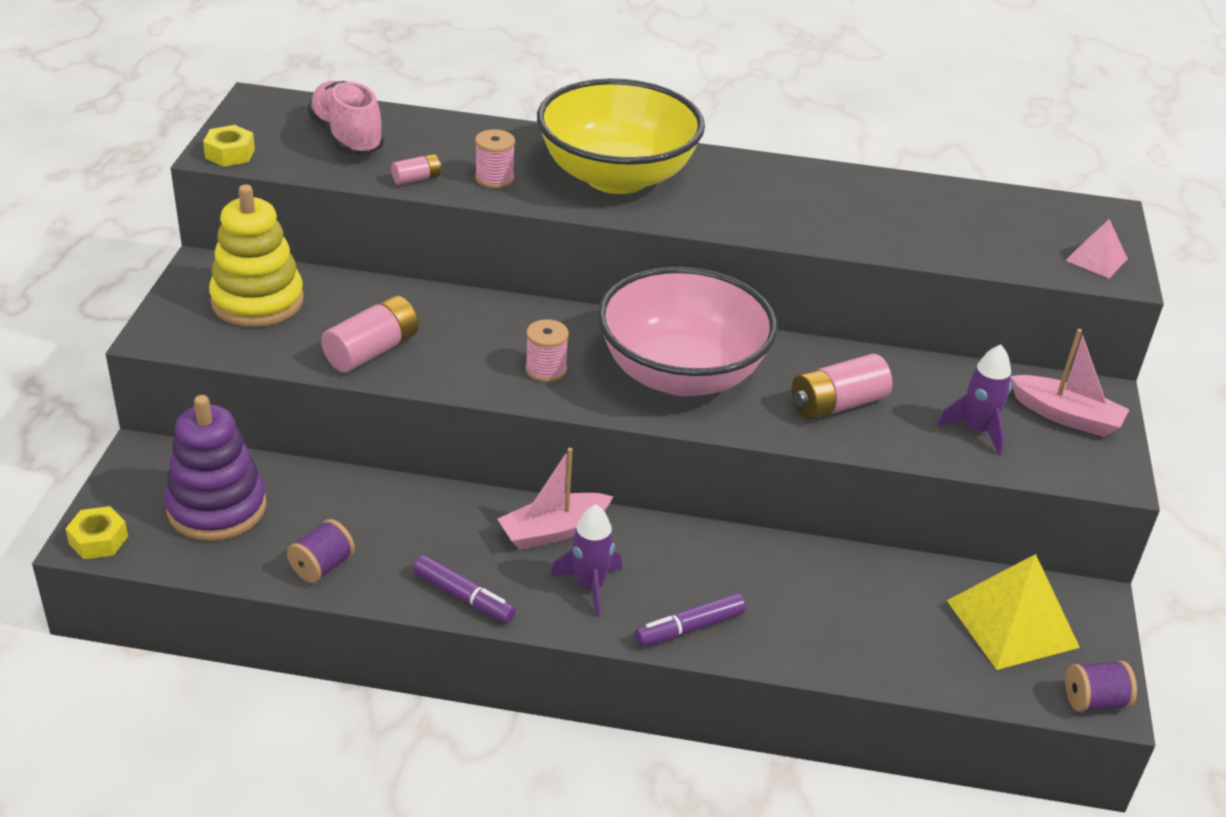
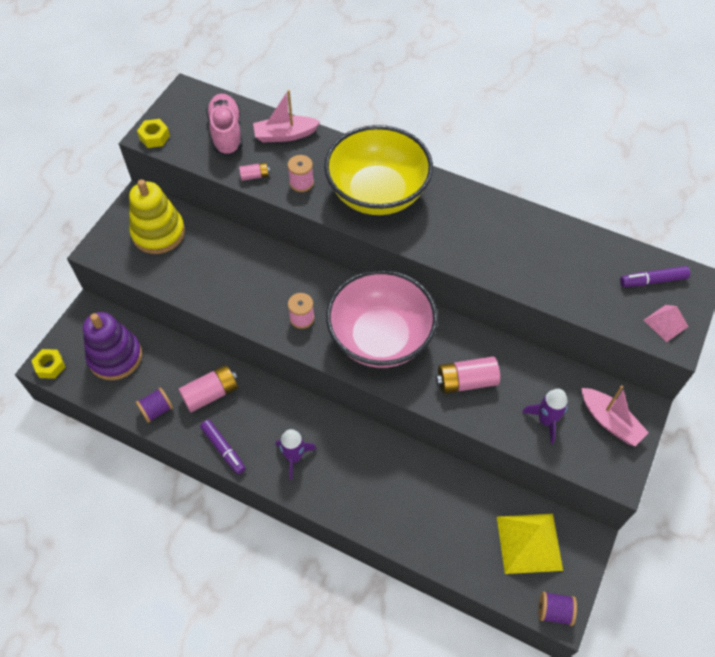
camera: 20 degrees right, 20 degrees up
(372, 351) = (208, 284): pink battery -> pink battery (211, 394)
(553, 531) = (288, 413): pink boat -> pink boat (285, 135)
(689, 628) = (338, 500): purple marker -> purple marker (652, 281)

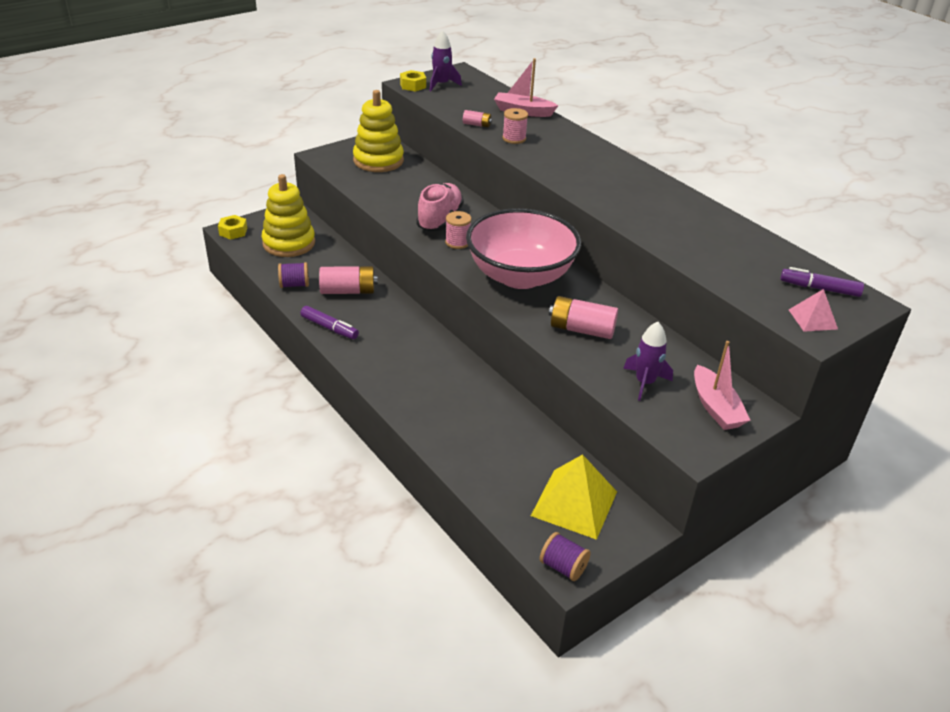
camera: 25 degrees right, 20 degrees down
(115, 357) = (289, 243): purple stacking toy -> yellow stacking toy
(223, 449) = (329, 328): purple marker -> purple marker turned 45 degrees counterclockwise
(226, 133) = (473, 98): pink shoe -> pink shoe (439, 219)
(294, 457) = (387, 355): purple rocket -> purple rocket (441, 84)
(377, 193) = (578, 161): yellow bowl -> none

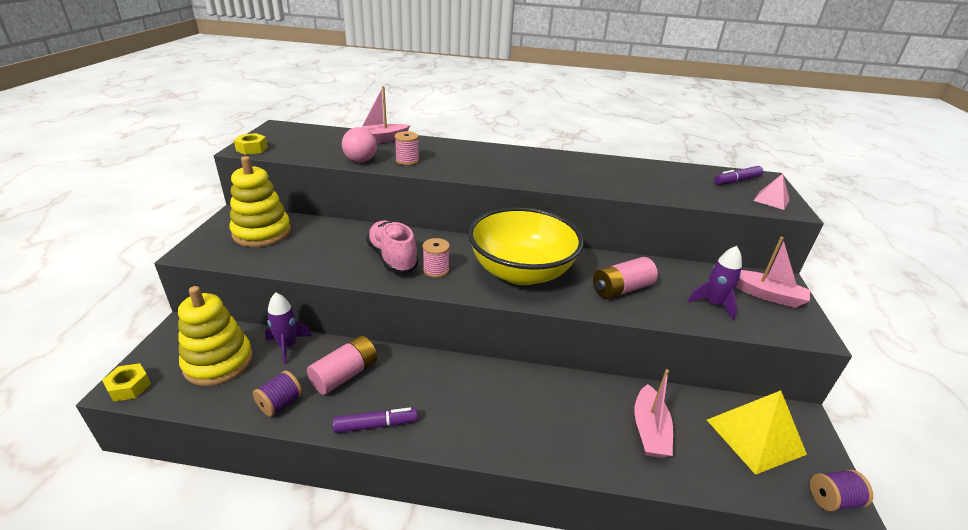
camera: 45 degrees left, 5 degrees down
(441, 84) = (278, 140): purple rocket -> purple rocket (287, 346)
(477, 125) = (360, 161): pink battery -> pink ball
(497, 444) = (649, 430): none -> pink boat
(520, 276) = (521, 272): pink bowl -> yellow bowl

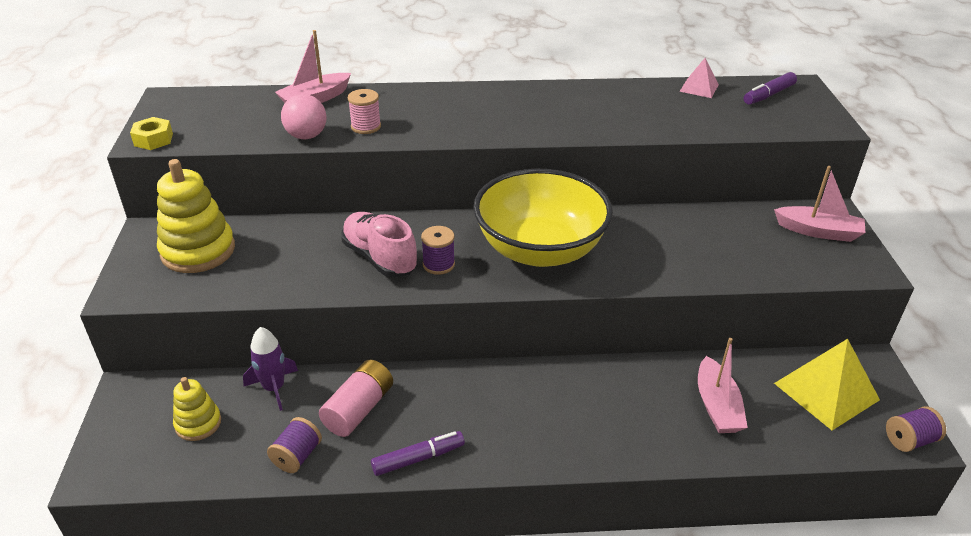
camera: 10 degrees left, 5 degrees up
(129, 387) = (102, 473): yellow nut -> none
(218, 362) = (198, 423): yellow stacking toy -> yellow stacking toy, size x0.56
(436, 270) = (438, 264): pink spool -> purple spool
(621, 289) = (660, 252): pink battery -> none
(713, 304) = (764, 252): purple rocket -> none
(771, 200) = (811, 116): pink pyramid -> pink pyramid (699, 88)

